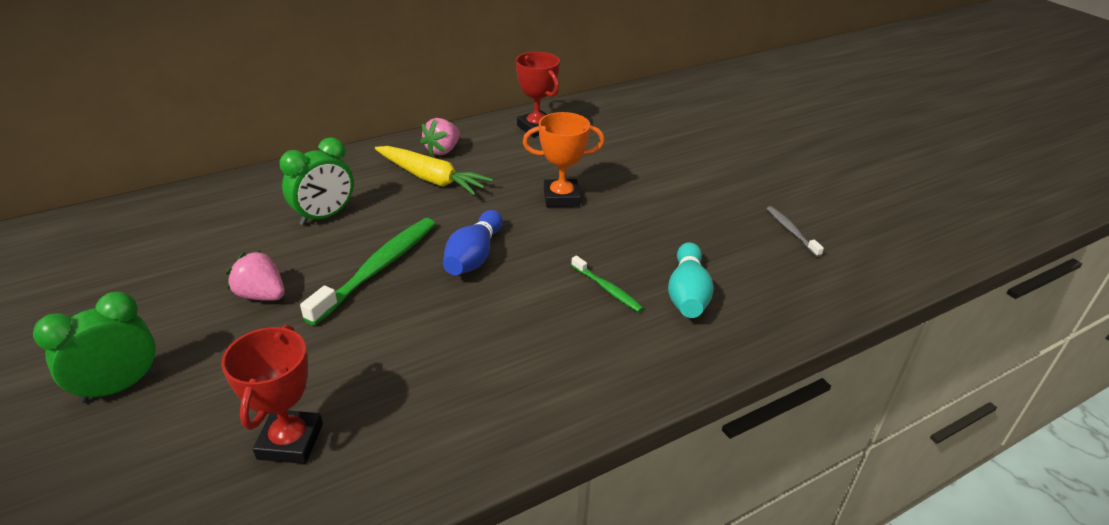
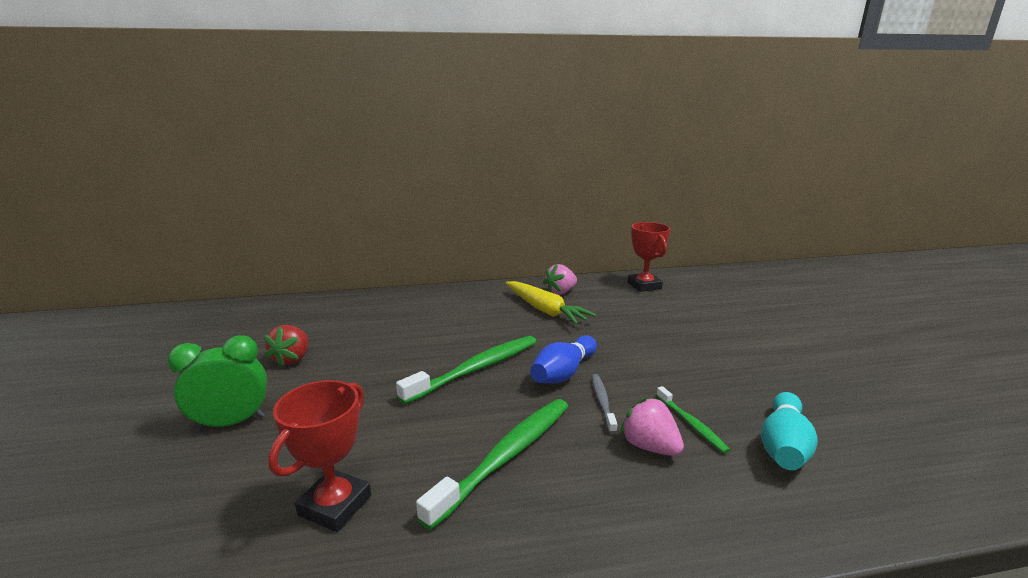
camera: 20 degrees right, 15 degrees down
(146, 296) = (292, 359): none -> red strawberry
(261, 295) = (375, 373): pink strawberry -> pink strawberry (649, 446)
(325, 216) = (450, 324): green clock -> none
(442, 357) = (506, 456): none -> green toothbrush
(561, 197) = (656, 338): orange trophy -> none
(791, 231) = (911, 403): grey toothbrush -> grey toothbrush (602, 402)

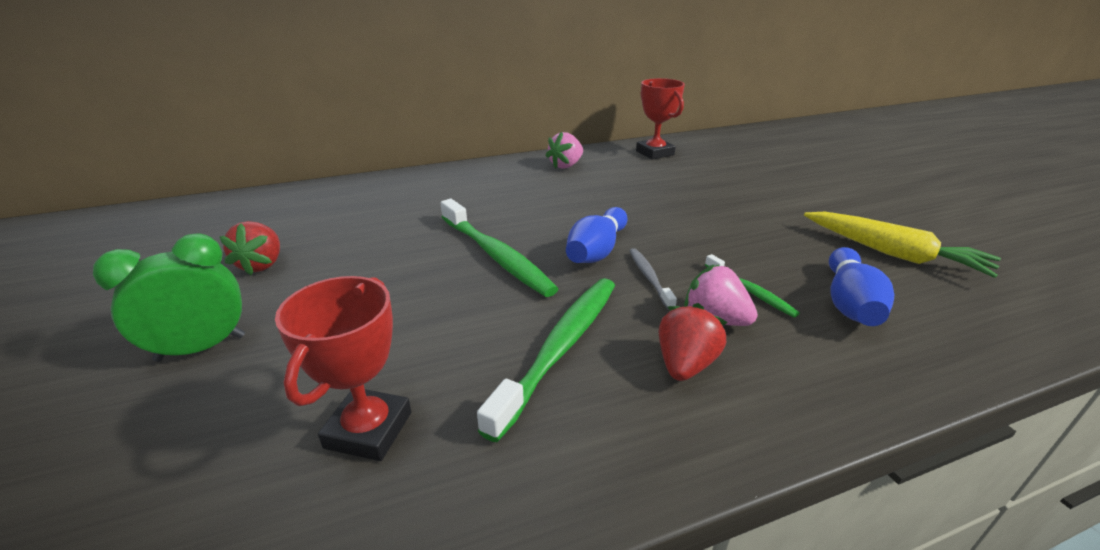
camera: 10 degrees left, 10 degrees up
(476, 369) = (496, 255): green toothbrush -> green toothbrush turned 105 degrees clockwise
(545, 310) = (554, 186): yellow carrot -> yellow carrot (893, 254)
(609, 484) = (685, 364): none -> red strawberry
(783, 446) = (849, 303): turquoise bowling pin -> blue bowling pin

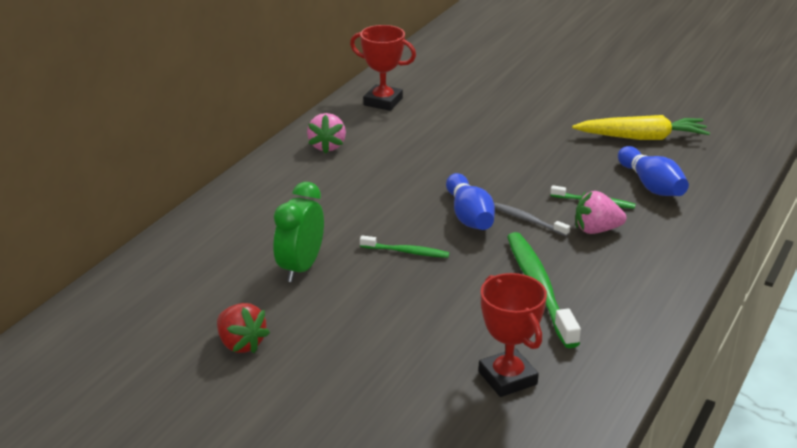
camera: 40 degrees left, 0 degrees up
(201, 348) = (325, 405): green clock -> green clock (301, 268)
(496, 255) = (406, 252): green toothbrush -> green toothbrush, size x0.51
(685, 364) = (612, 263): red strawberry -> none

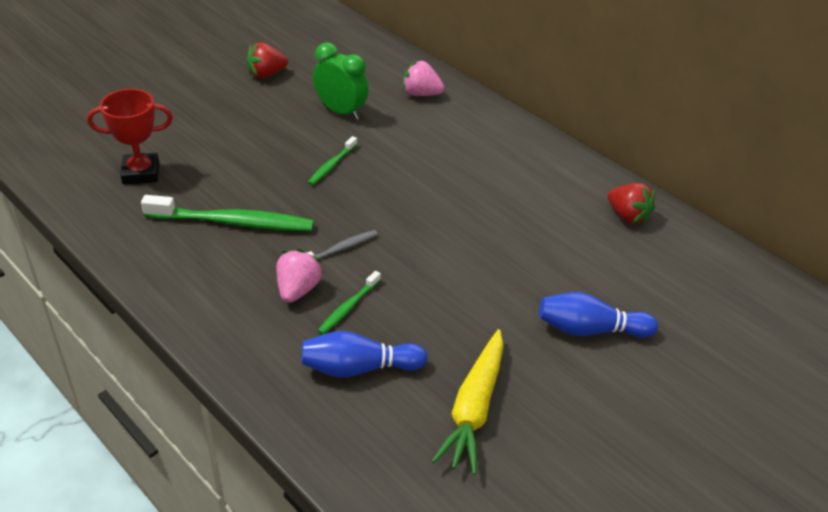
camera: 105 degrees right, 10 degrees up
(327, 146) = (536, 160): pink strawberry -> pink strawberry (421, 94)
(383, 102) = (628, 216): red trophy -> red strawberry
(469, 216) = (367, 214): blue bowling pin -> blue bowling pin (590, 329)

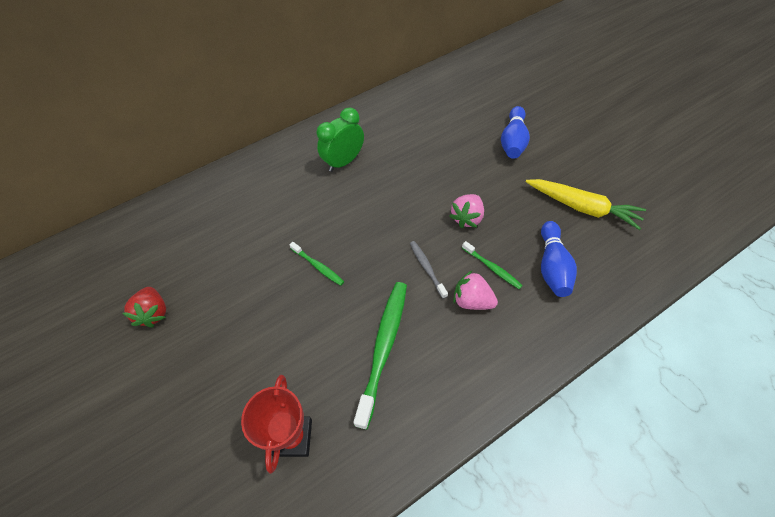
camera: 75 degrees left, 15 degrees up
(341, 111) = (240, 253): green clock -> green clock (344, 162)
(421, 94) = (233, 193): pink strawberry -> pink strawberry (467, 218)
(628, 216) = (409, 103): red strawberry -> none

